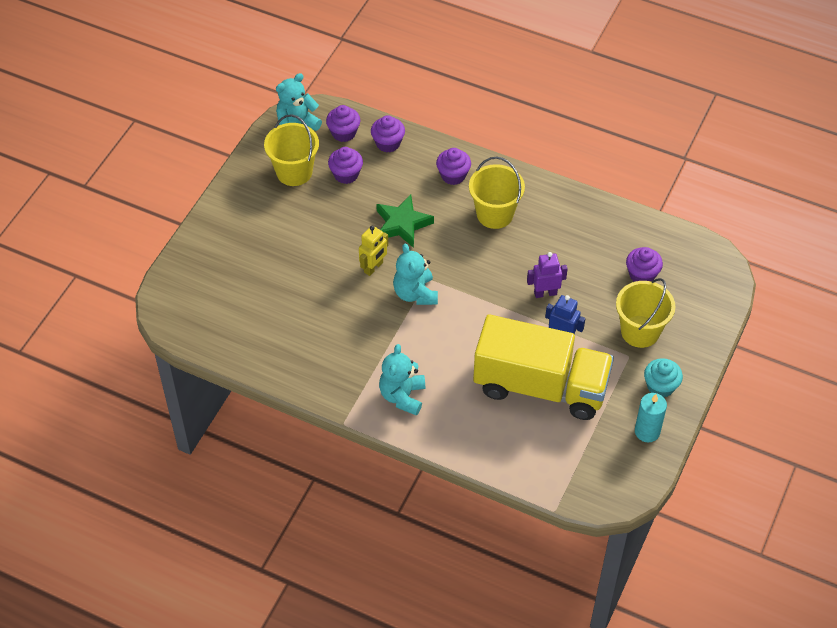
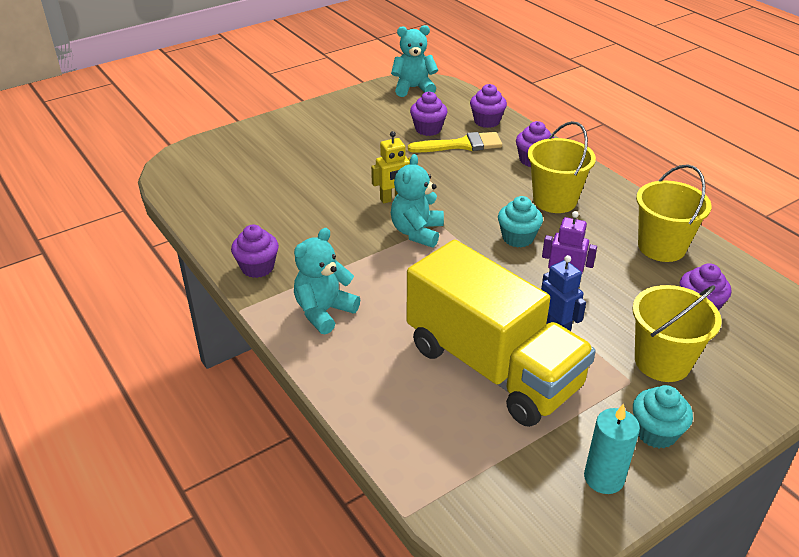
camera: 30 degrees right, 15 degrees down
(294, 172) = (382, 114): yellow bucket -> yellow bucket (661, 247)
(344, 133) = (451, 104): purple cupcake -> purple cupcake (257, 267)
(386, 182) = (461, 145): none -> yellow brush
(402, 224) = (451, 178): green star -> none
(490, 265) = (518, 238): none -> turquoise cupcake

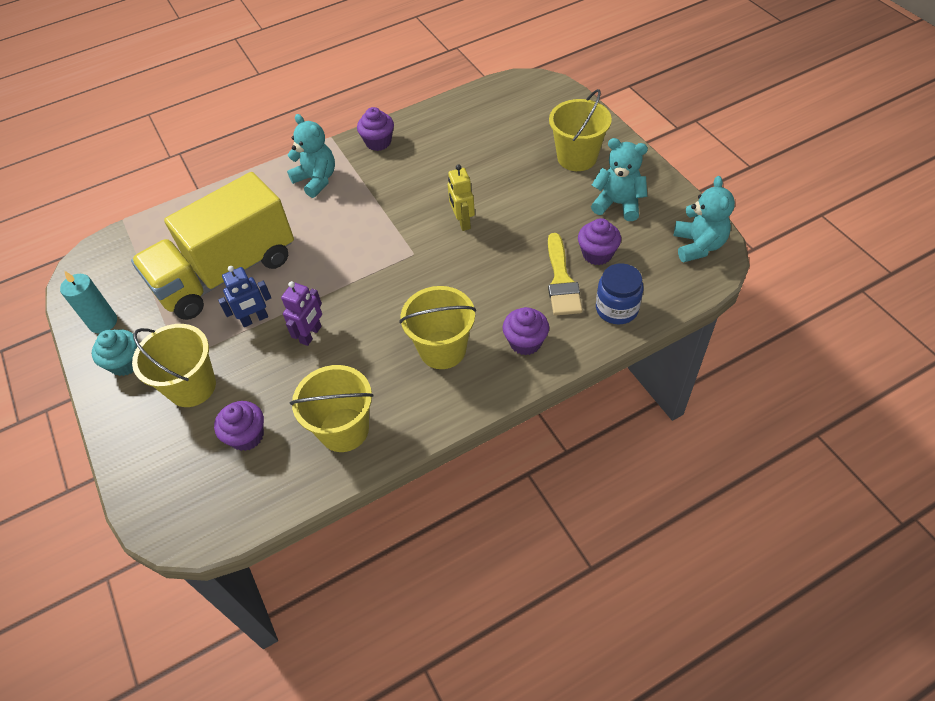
camera: 100 degrees right, 15 degrees up
(302, 139) = (577, 157): none -> yellow bucket
(417, 232) = (406, 237): turquoise teddy bear -> turquoise teddy bear (618, 204)
(486, 121) = (617, 309): purple cupcake -> blue jar
(518, 238) = (383, 309): turquoise cupcake -> none

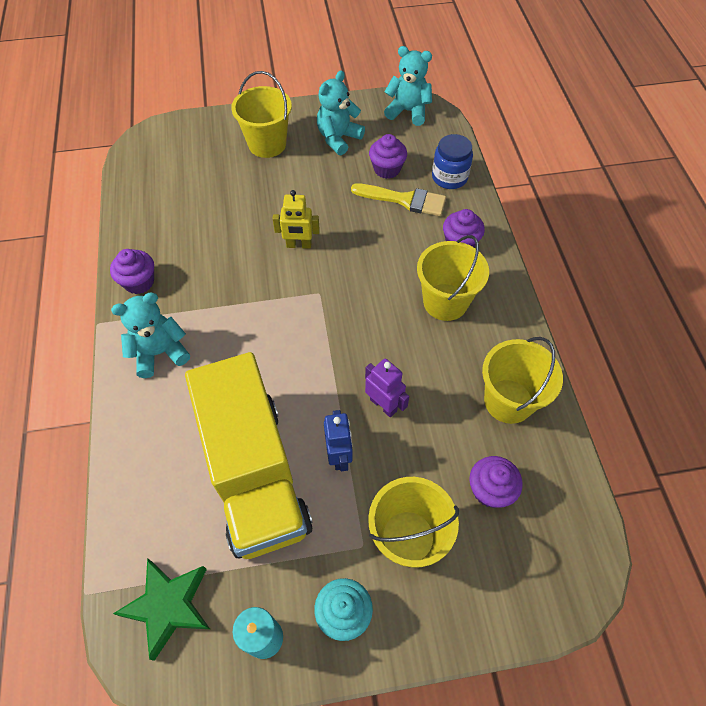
camera: 75 degrees left, 5 degrees up
(119, 263) = (168, 606): none -> green star

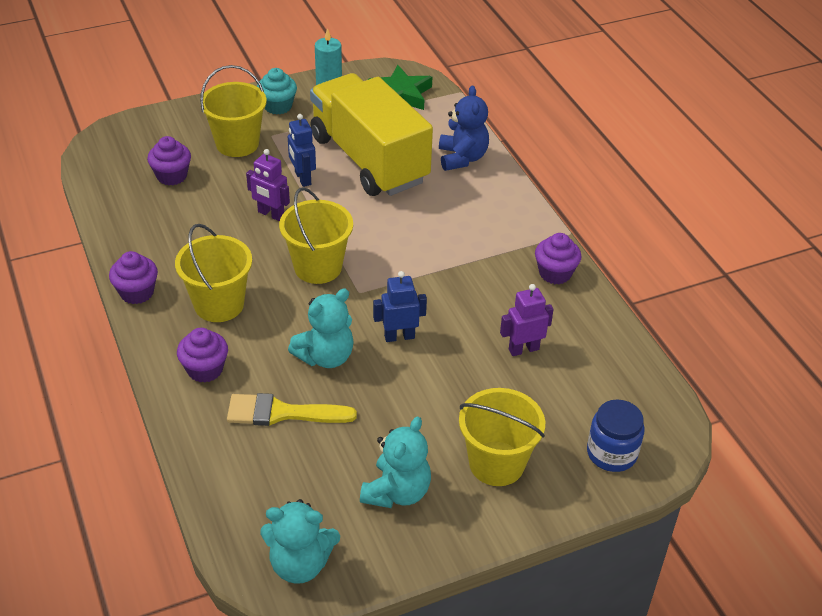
camera: 165 degrees right, 15 degrees down
(147, 454) = (462, 158): none -> blue teddy bear
(160, 353) = (495, 221): turquoise teddy bear -> turquoise teddy bear (325, 356)
(206, 218) = (523, 349): none -> purple robot
(299, 245) = (399, 336): yellow robot -> blue robot
(387, 169) = (314, 454): purple cupcake -> purple cupcake (137, 292)
(449, 177) = (223, 456): blue jar -> blue jar (611, 453)
(508, 401) = (153, 233): yellow bucket -> yellow bucket (318, 267)

